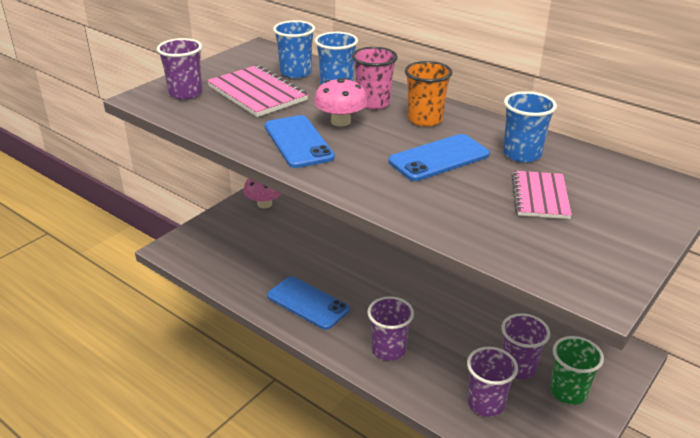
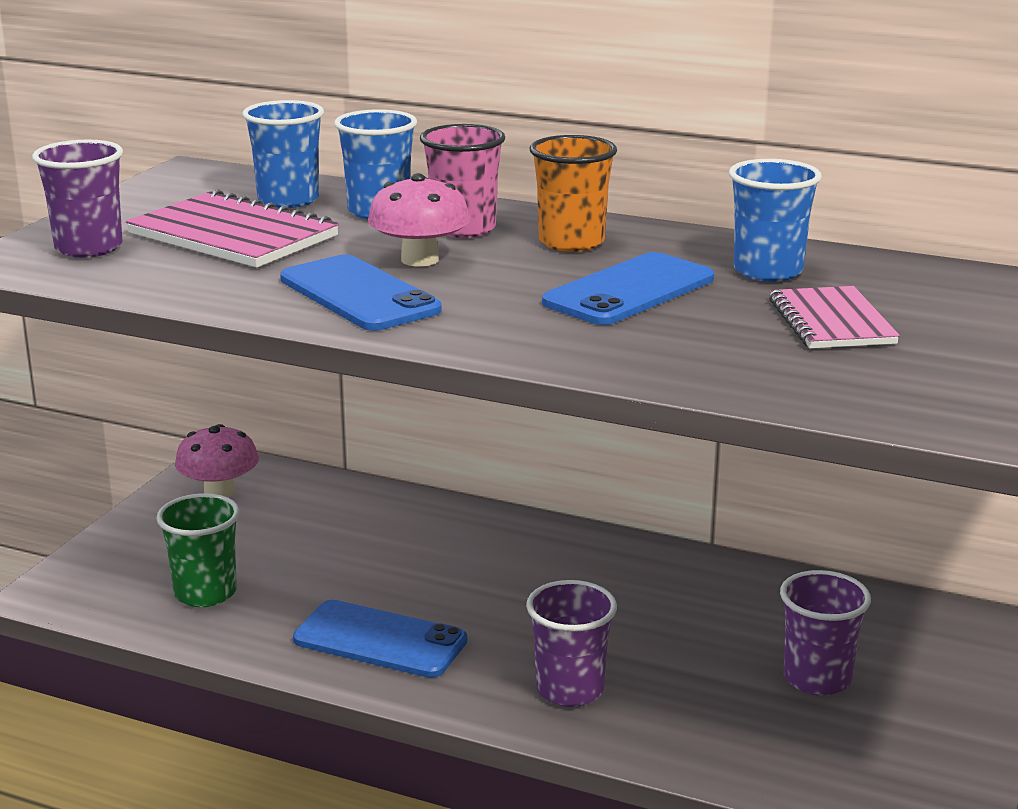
camera: 15 degrees left, 10 degrees down
(486, 403) = (783, 742): purple cup -> none
(568, 392) = (918, 700): green cup -> green cup (205, 593)

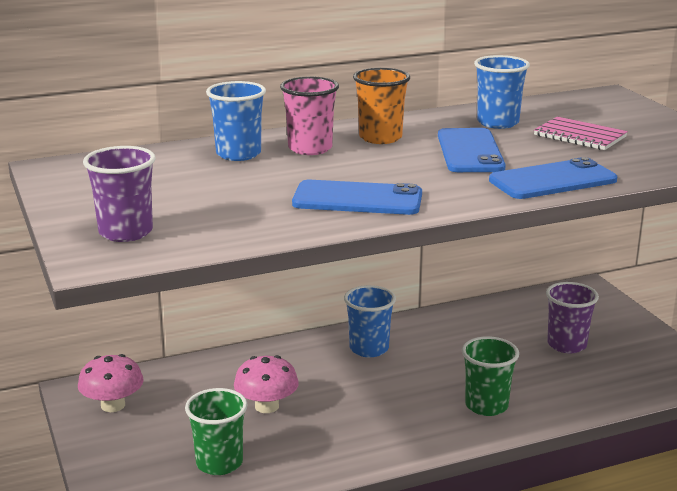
camera: 45 degrees left, 0 degrees up
(233, 235) = (195, 194): pink notebook -> none
(288, 200) = (167, 164): blue cup -> blue cup (369, 349)
(380, 640) = (360, 433): blue phone -> blue phone (552, 180)
(420, 259) = (334, 171): pink mushroom -> pink mushroom (267, 406)
(570, 690) = (486, 405): purple cup -> green cup

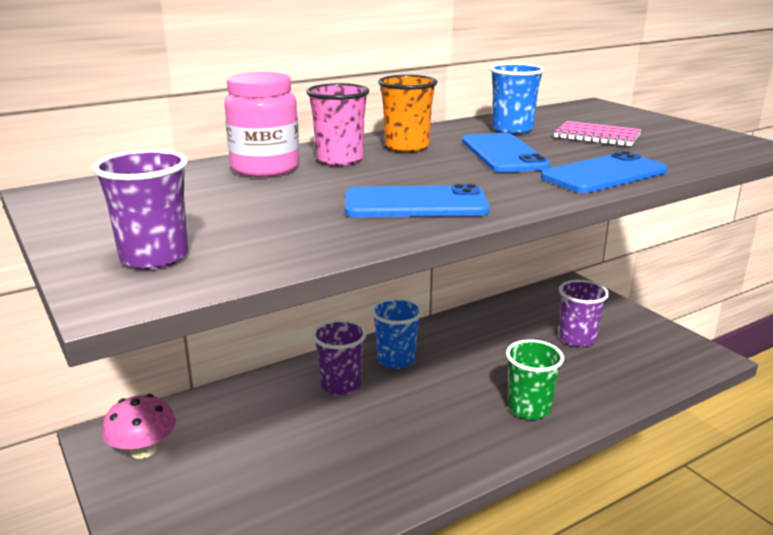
camera: 10 degrees left, 0 degrees up
(219, 463) = (273, 508): green cup -> none
(238, 154) = (265, 168): blue cup -> pink jar
(267, 406) = (310, 433): pink mushroom -> none
(307, 367) = (341, 385): none -> purple cup

